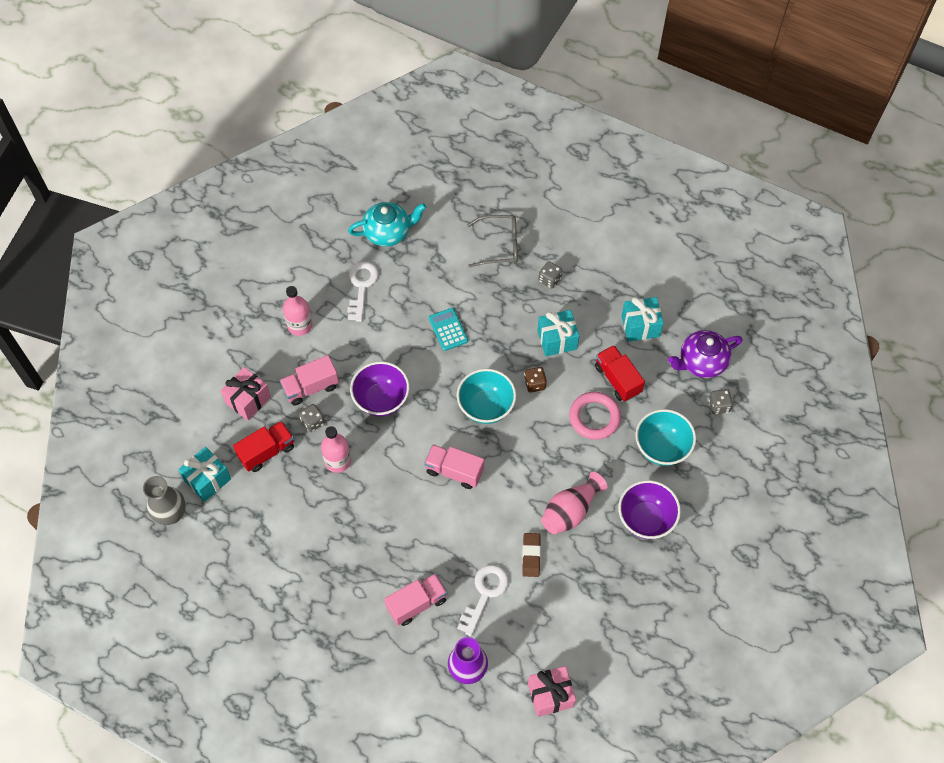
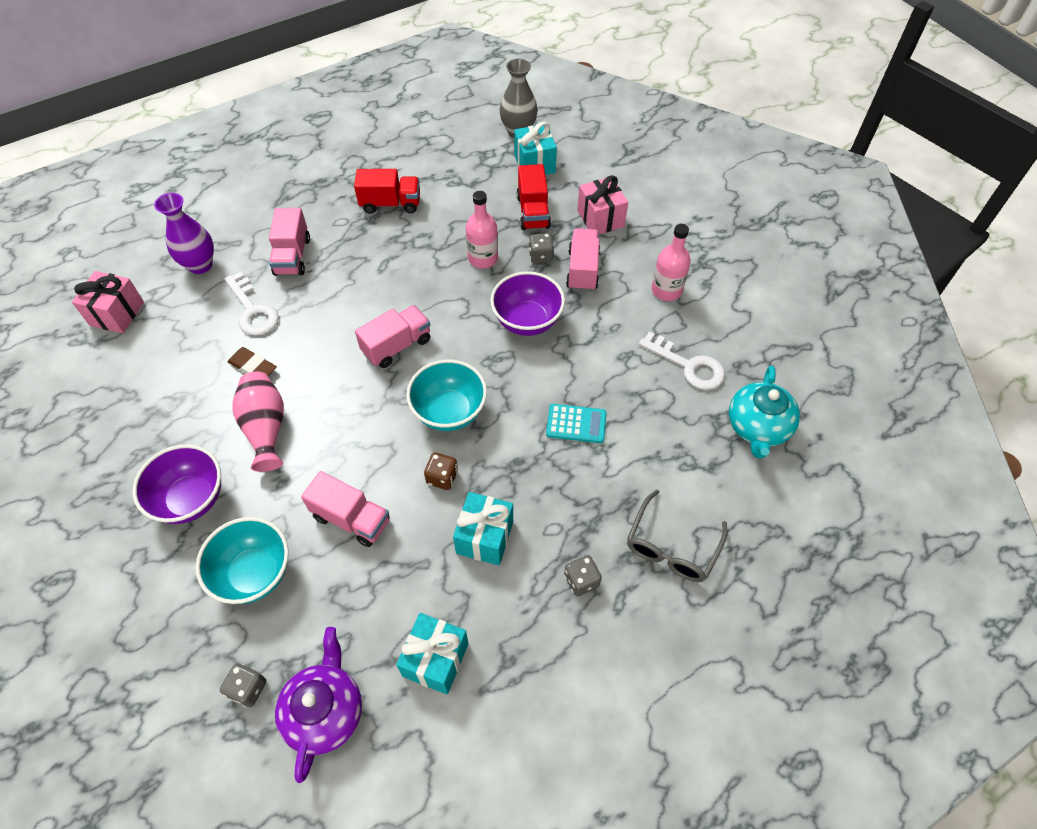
camera: 120 degrees right, 5 degrees down
(594, 417) = (351, 519): pink ring -> pink truck
(617, 379) = (380, 578): red truck -> red truck (390, 203)

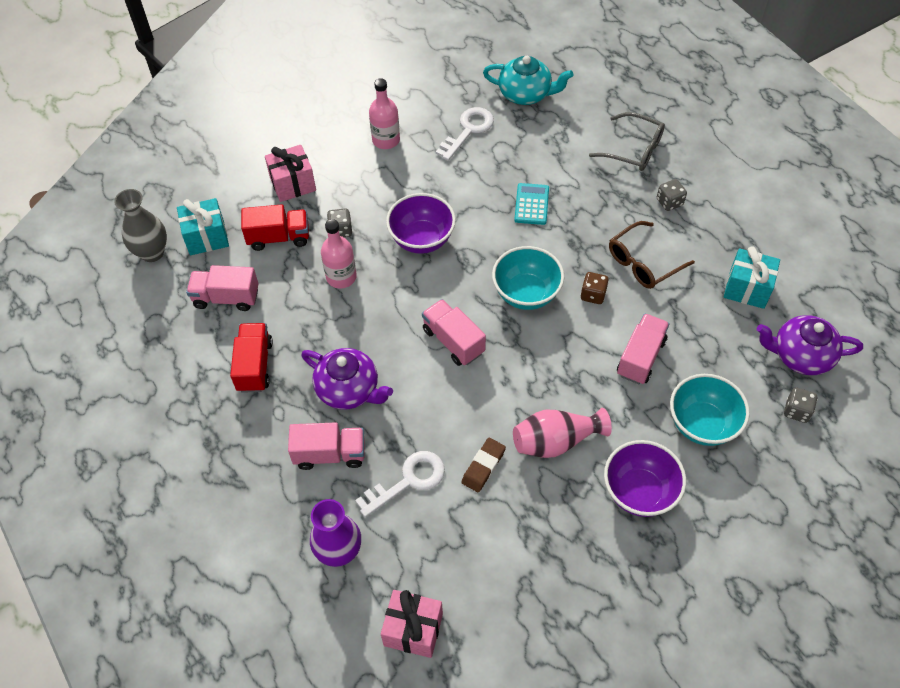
camera: 90 degrees left, 0 degrees up
(355, 267) = (349, 389): none -> purple teapot
(485, 537) = (643, 262): turquoise gift -> brown glasses
(582, 270) = (360, 198): pink truck -> pink truck (226, 298)

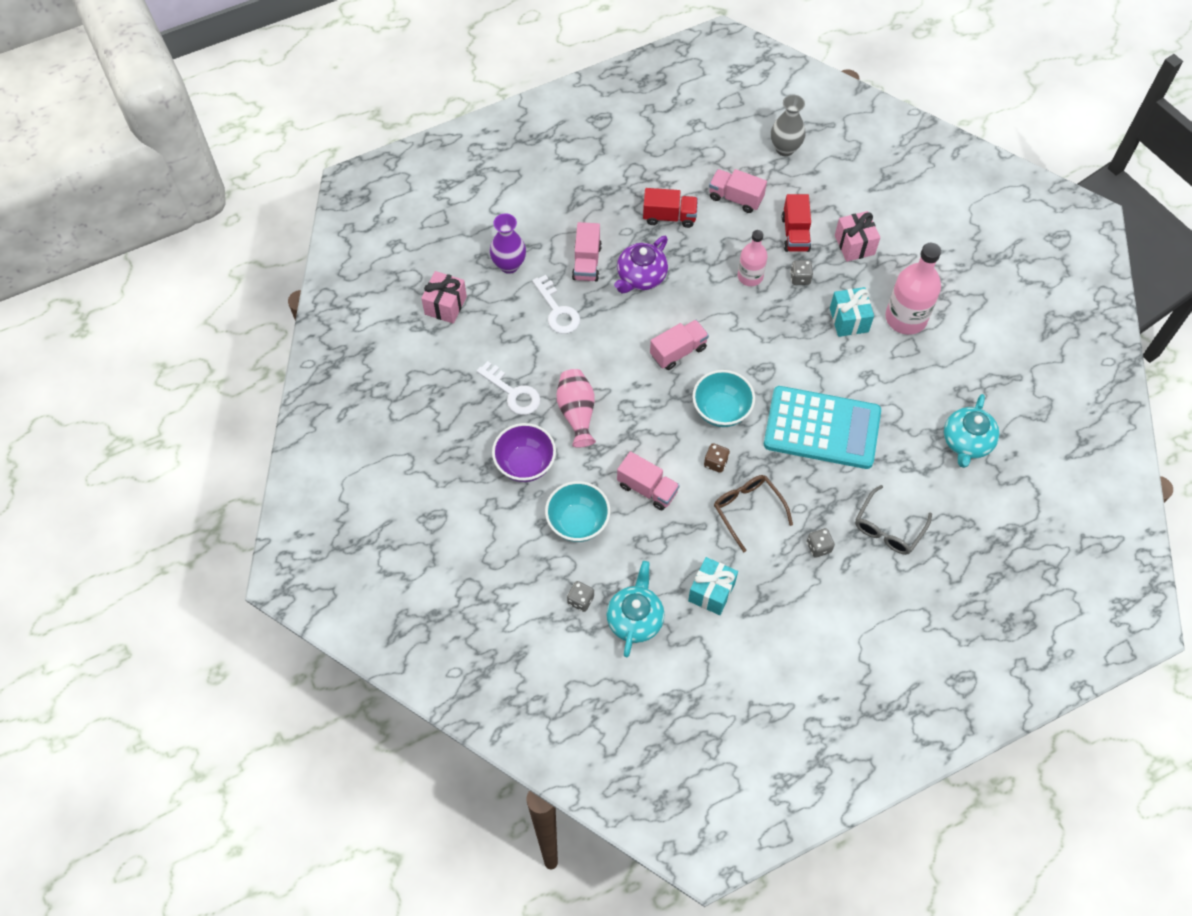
camera: 95 degrees right, 5 degrees up
(207, 237) = (798, 184): turquoise gift -> turquoise gift (849, 320)
(226, 298) = (735, 198): pink truck -> pink truck turned 75 degrees counterclockwise
(386, 140) = (906, 318): pink bottle -> pink bottle, size x1.61
(422, 239) = (786, 337): purple bowl -> none
(468, 130) = (917, 387): white key -> white key (513, 393)
(483, 466) = (562, 360): brown eraser -> none
(531, 204) = (822, 428): turquoise calculator -> turquoise calculator, size x2.38
(800, 355) = (635, 619): purple teapot -> turquoise teapot

